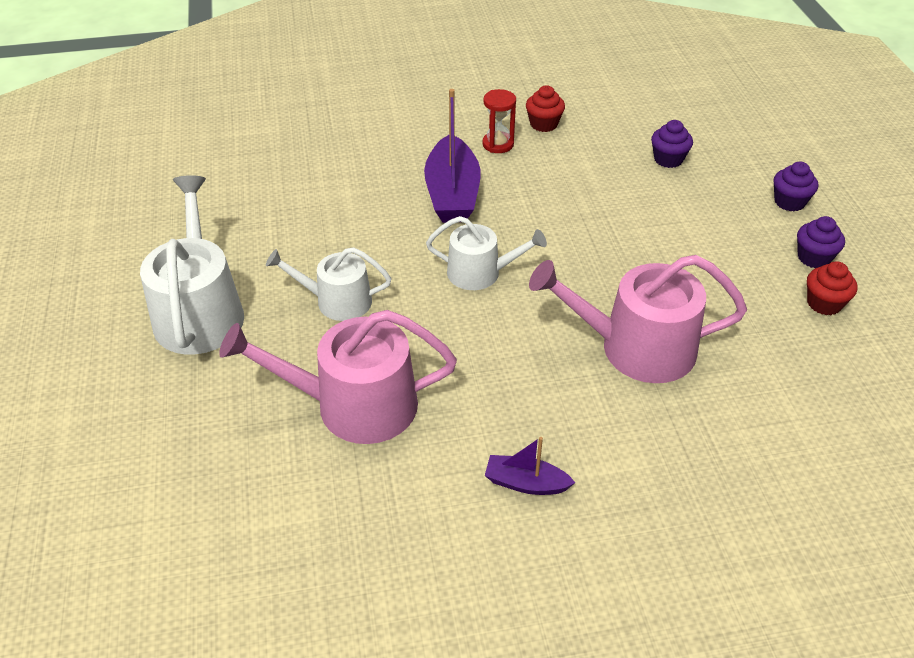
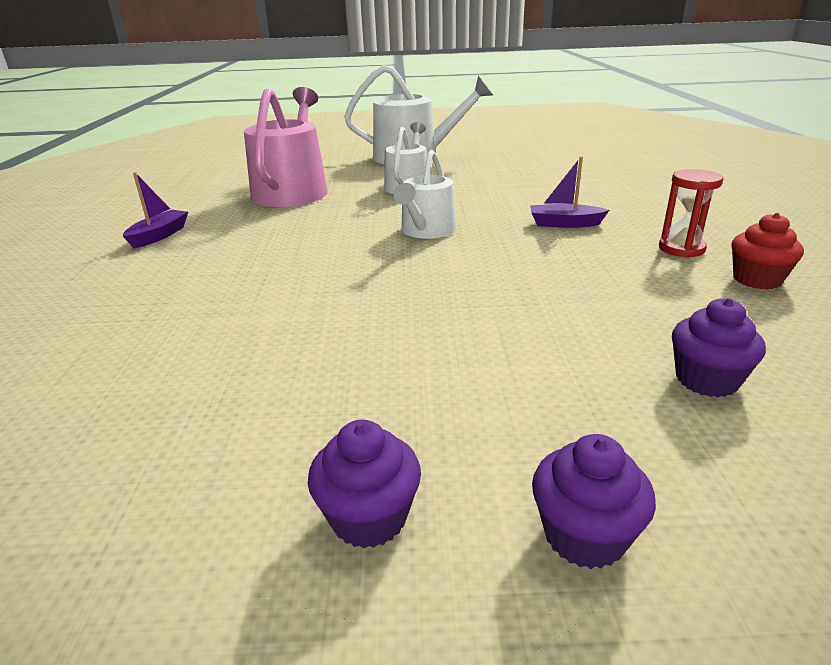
camera: 100 degrees right, 15 degrees down
(452, 194) = (564, 224): purple boat -> purple boat, size x0.52
(636, 348) = (266, 295): pink watering can -> none
(824, 303) = (232, 490): red cupcake -> none

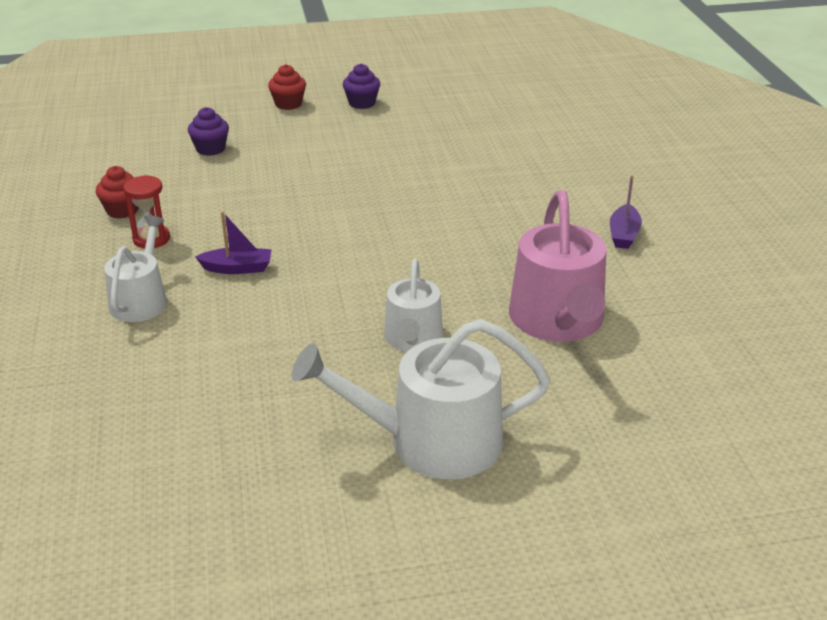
camera: 170 degrees right, 5 degrees up
(426, 231) = (371, 252): white watering can -> white watering can (140, 300)
(584, 535) = (288, 104): purple cupcake -> red cupcake

